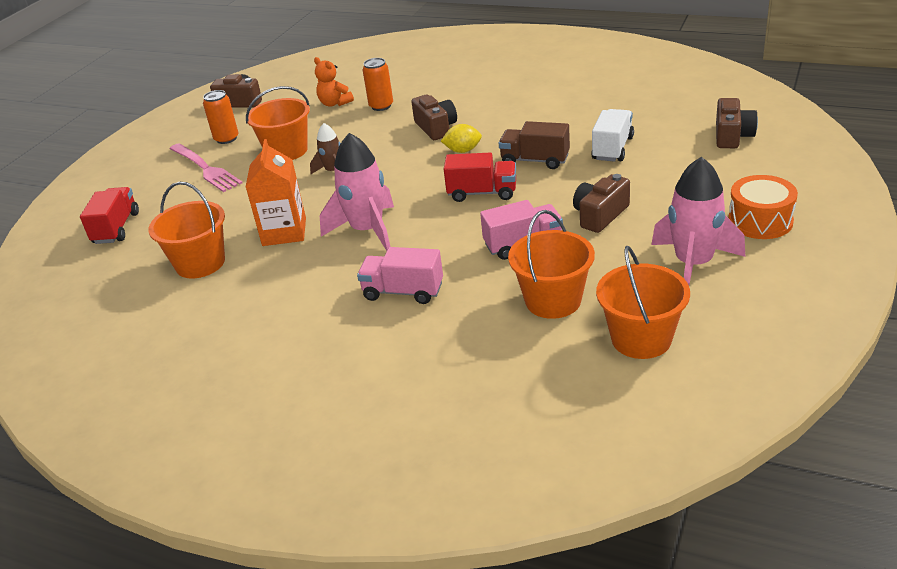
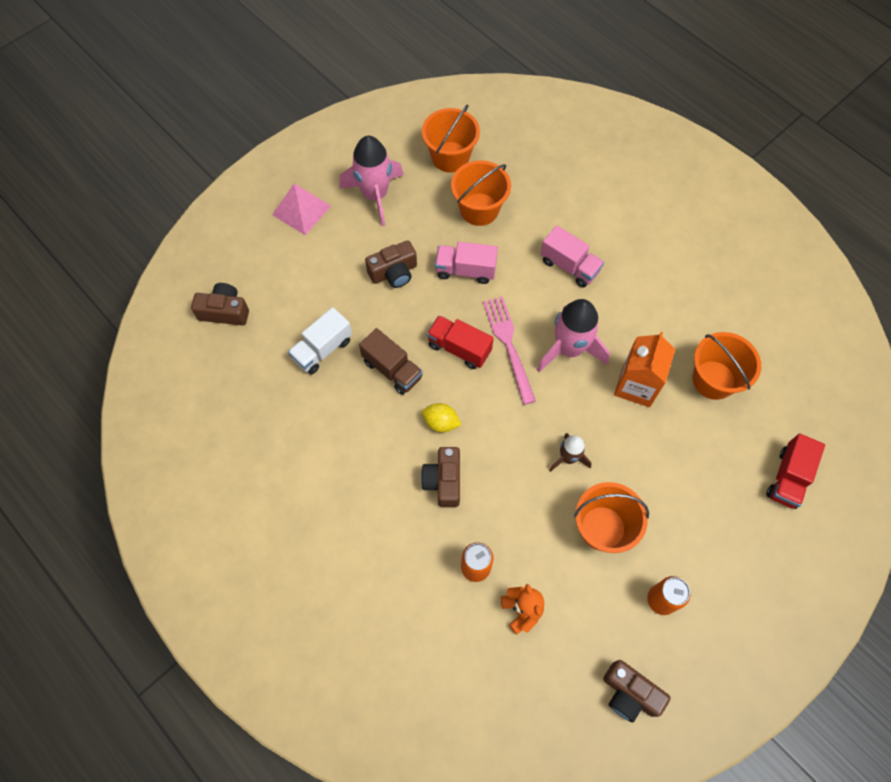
camera: 160 degrees left, 30 degrees up
(205, 169) = (692, 543): pink fork -> pink fork (508, 345)
(732, 136) = (225, 311): brown camera -> brown camera turned 60 degrees clockwise
(760, 221) = (301, 210): orange drum -> pink pyramid

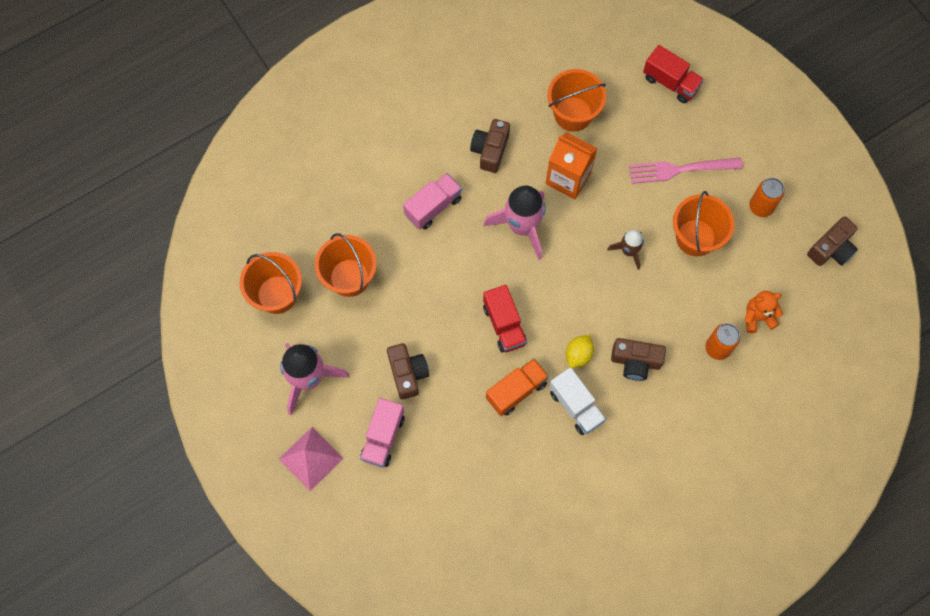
camera: 80 degrees left, 5 degrees up
(225, 311) = (421, 551): brown camera -> brown camera (490, 150)
(322, 349) = (483, 455): white truck -> white truck (575, 406)
(392, 369) = (516, 391): brown truck -> orange truck
(459, 348) = (504, 325): red truck -> red truck turned 60 degrees counterclockwise
(465, 270) = (419, 304): pink truck -> pink truck (383, 437)
(508, 345) = (509, 279): pink fork -> pink fork (680, 169)

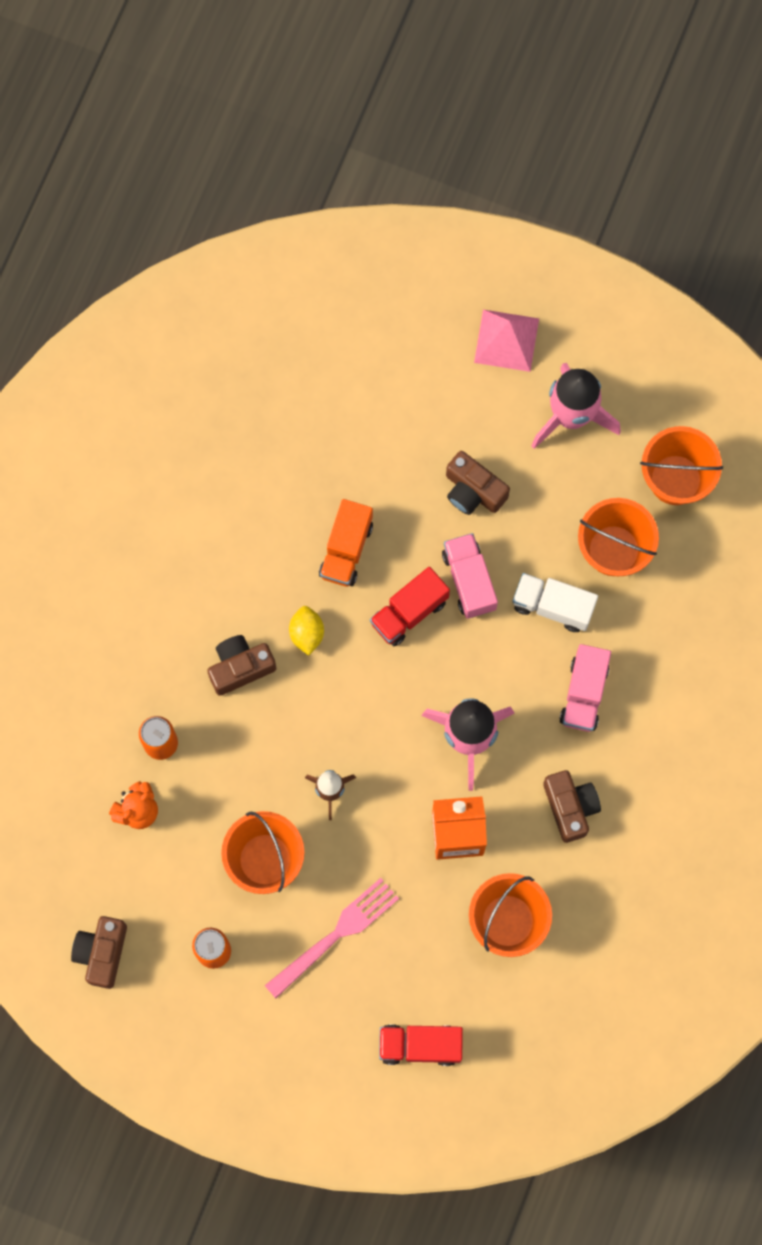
camera: 145 degrees right, 5 degrees up
(383, 437) = (449, 410): pink truck -> pink truck (469, 580)
(504, 325) = (409, 612): red truck -> red truck turned 75 degrees counterclockwise
(575, 406) = (272, 576): white truck -> white truck (553, 606)

